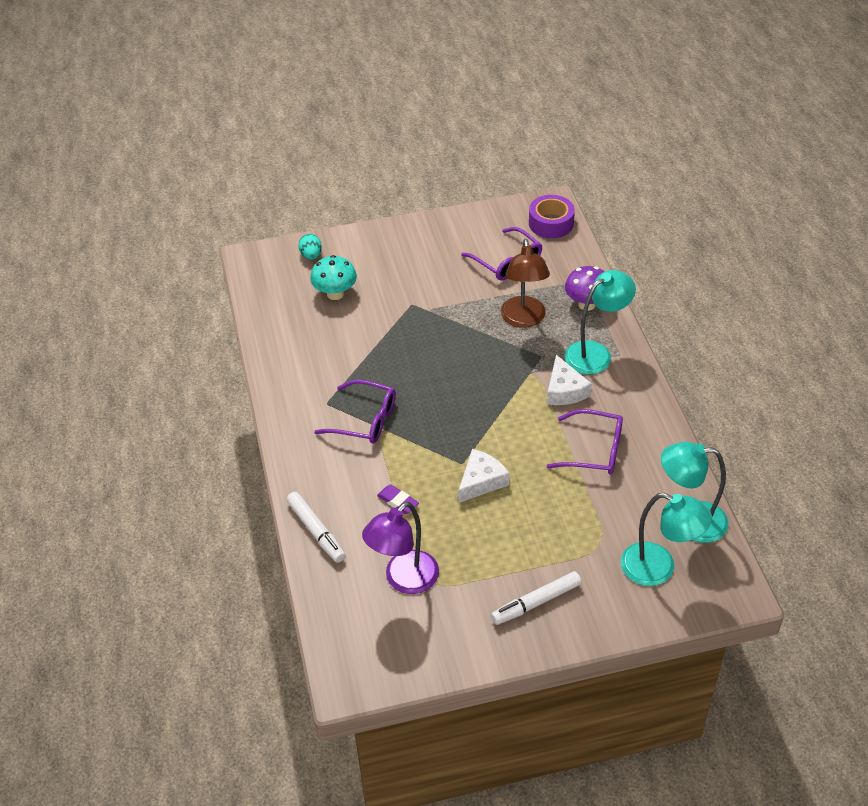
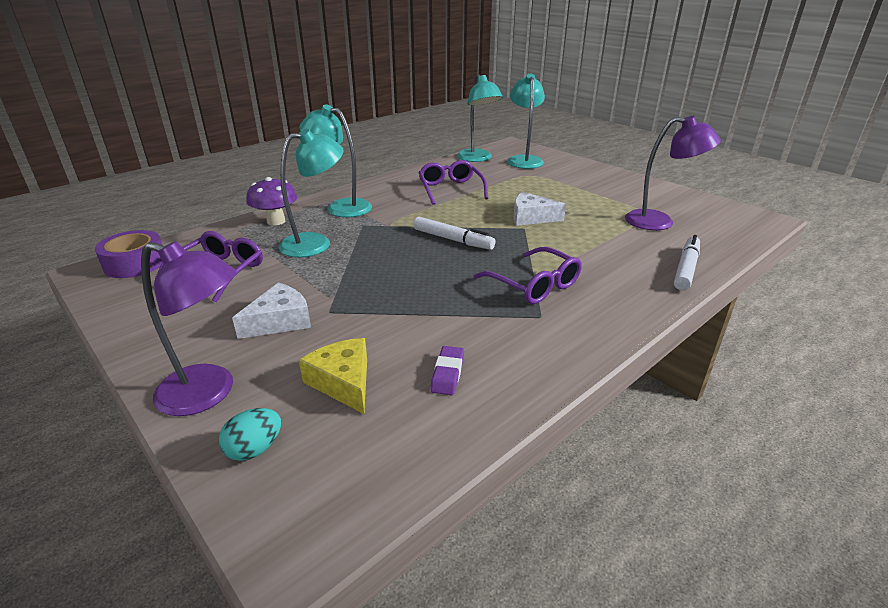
camera: 120 degrees left, 15 degrees down
(335, 294) = (343, 382): turquoise mushroom -> yellow cheese
(365, 245) = (209, 393): none -> purple lamp
(365, 420) = (534, 285): purple glasses -> purple glasses turned 150 degrees clockwise
(398, 501) = (599, 243): purple eraser -> purple eraser (447, 373)
(523, 319) = (316, 243): brown lamp -> turquoise lamp
(536, 603) = (600, 182): white marker -> white marker (453, 240)
(564, 390) = (397, 209): white cheese -> white cheese (280, 321)

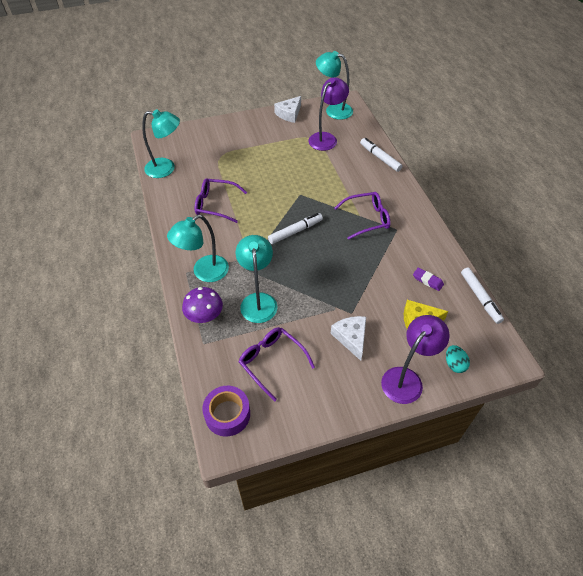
camera: 65 degrees left, 20 degrees up
(451, 457) = (480, 298): none -> white marker
(524, 160) = (189, 147): turquoise lamp -> turquoise lamp (333, 110)
(531, 217) = (287, 185): white cheese -> white cheese (289, 114)

